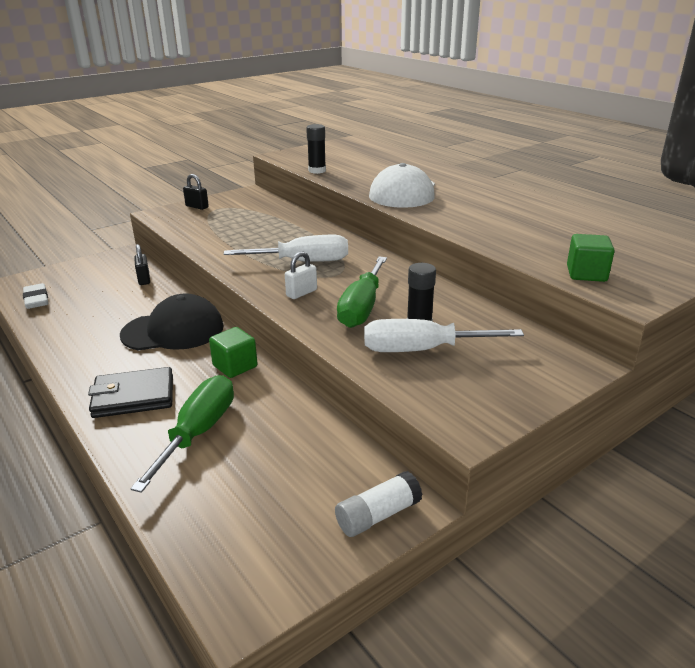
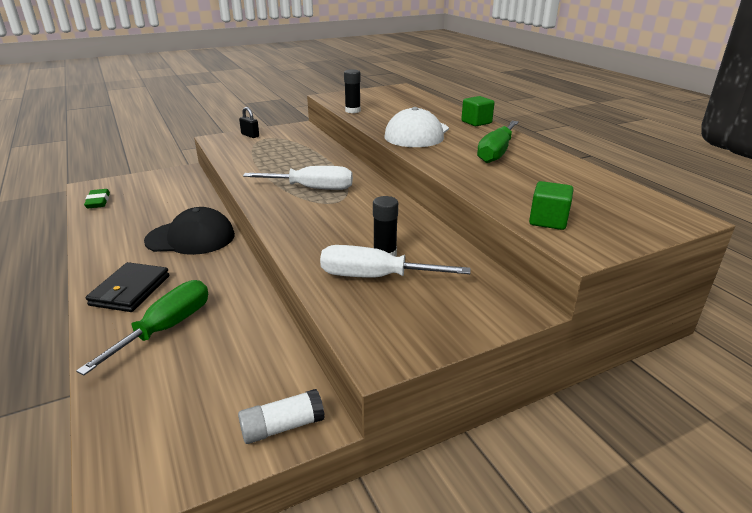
camera: 10 degrees right, 0 degrees up
(36, 299) = (98, 201): white eraser -> green eraser
(133, 396) = (130, 290): black wallet -> black wallet turned 75 degrees counterclockwise
(144, 279) = (189, 193): black padlock -> none
(235, 366) = (225, 274): green cube -> green cube (476, 122)
(301, 293) = (296, 215): white padlock -> none
(362, 307) = (342, 233): green screwdriver -> green screwdriver (496, 153)

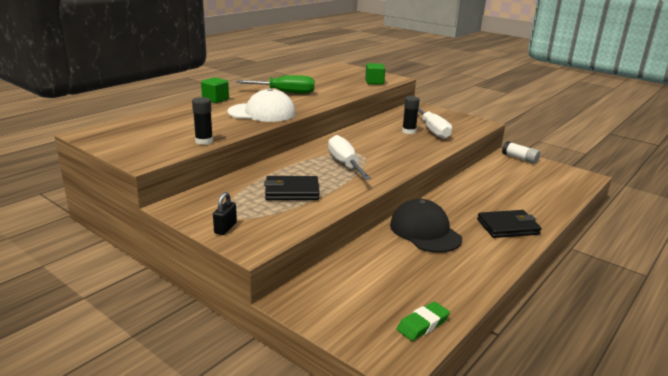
camera: 115 degrees left, 5 degrees down
(166, 328) = (515, 201): green screwdriver -> none
(279, 159) = (292, 191): none -> black wallet

